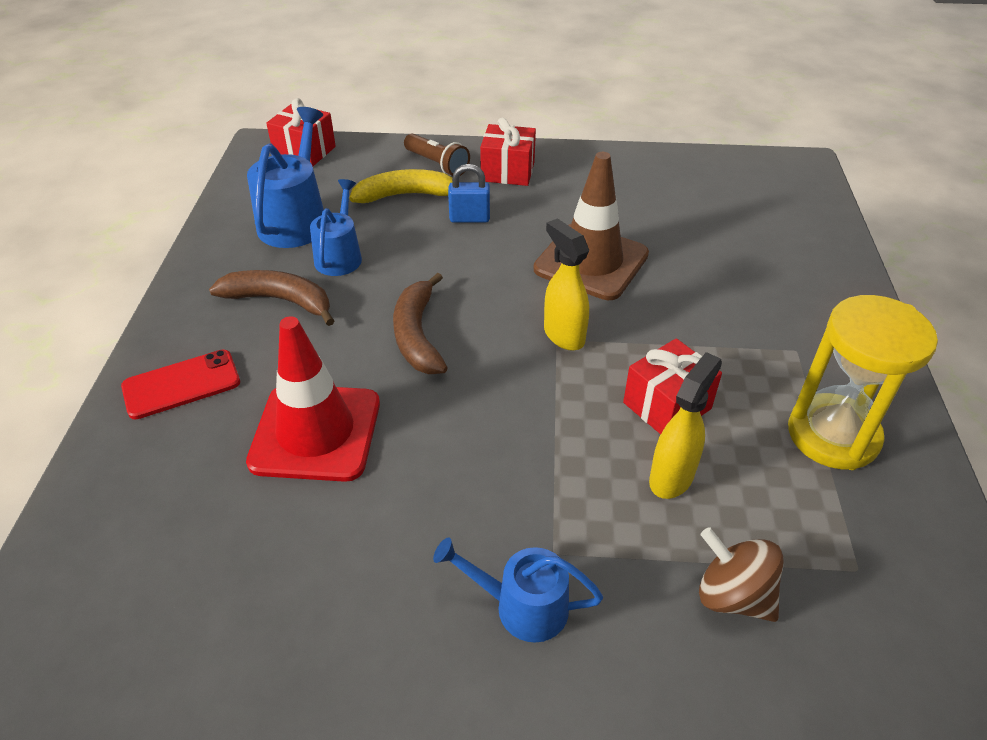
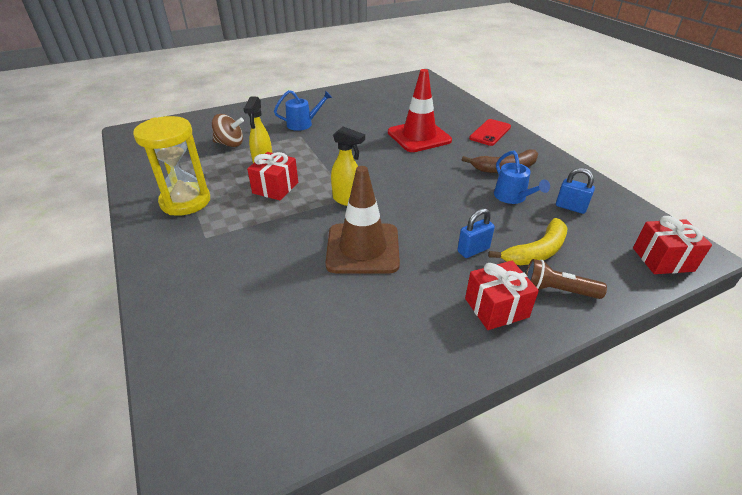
camera: 150 degrees right, 5 degrees down
(295, 220) = (570, 207): blue watering can -> blue padlock
(417, 335) = (421, 176): brown banana -> none

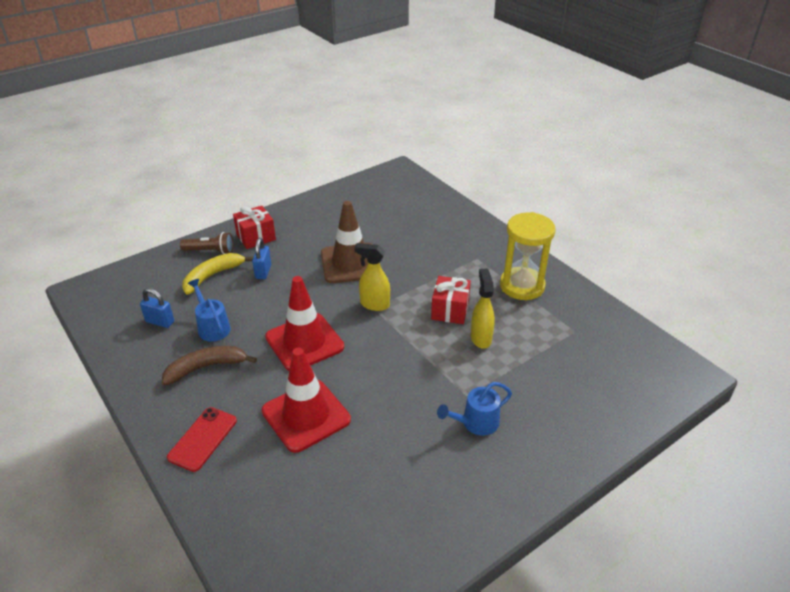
camera: 170 degrees right, 0 degrees up
(230, 144) = (544, 367): brown spinning top -> none
(420, 177) = (304, 342): none -> red traffic cone
(473, 250) = (263, 272): blue padlock -> blue padlock turned 45 degrees counterclockwise
(662, 259) = (114, 281): red gift -> none

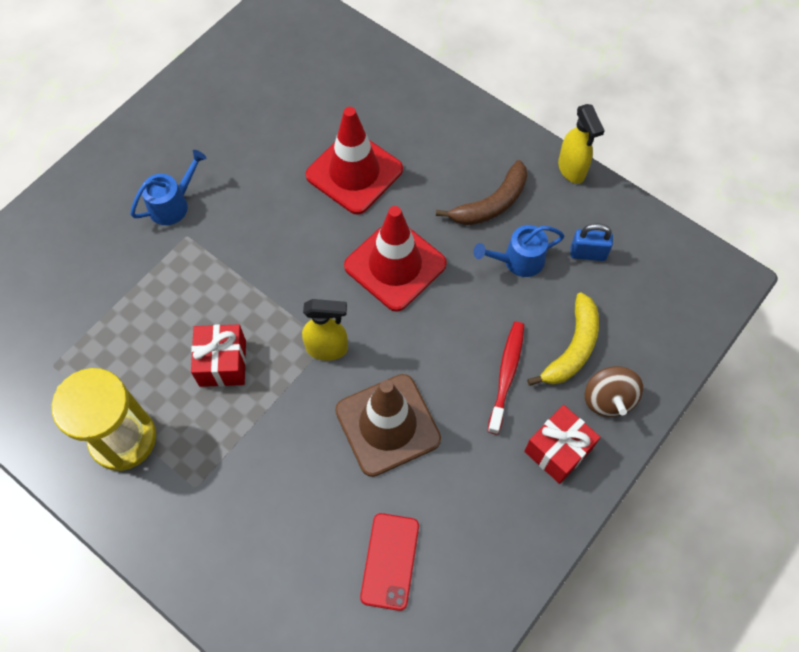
camera: 165 degrees right, 25 degrees up
(203, 439) = (445, 126): red phone -> red phone (390, 561)
(210, 251) = (608, 399): brown flashlight -> brown spinning top
(212, 327) = (518, 260): blue watering can -> blue watering can turned 120 degrees clockwise
(263, 272) = (506, 374): blue padlock -> red toothbrush
(480, 338) = (176, 323): yellow spray bottle -> yellow spray bottle (571, 170)

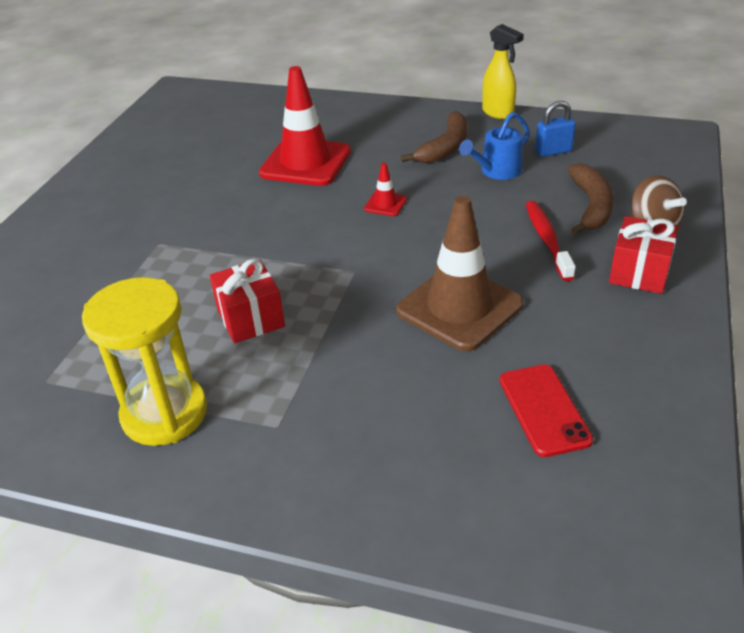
camera: 20 degrees left, 25 degrees down
(173, 204) = (132, 228): blue watering can -> none
(327, 348) = (358, 275): yellow spray bottle -> none
(395, 265) = (385, 204): red traffic cone -> red traffic cone, size x0.43
(572, 348) = (591, 206): yellow banana -> brown banana

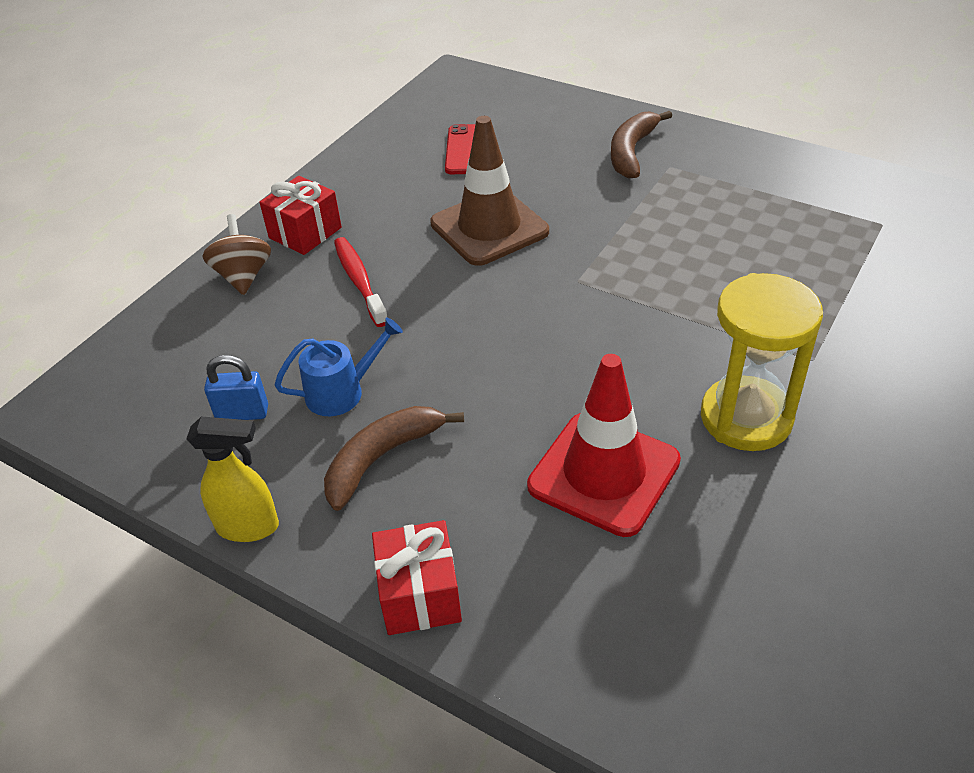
camera: 165 degrees left, 5 degrees up
(165, 414) = (763, 185): yellow hourglass -> yellow hourglass (746, 418)
(250, 318) = (691, 249): red gift -> red gift (420, 594)
(385, 204) = (512, 365): red traffic cone -> none
(498, 113) = (249, 527): yellow spray bottle -> yellow spray bottle turned 120 degrees clockwise
(547, 239) = (359, 281): red toothbrush -> red toothbrush turned 150 degrees clockwise
(591, 206) = (278, 313): brown banana -> brown banana (631, 152)

